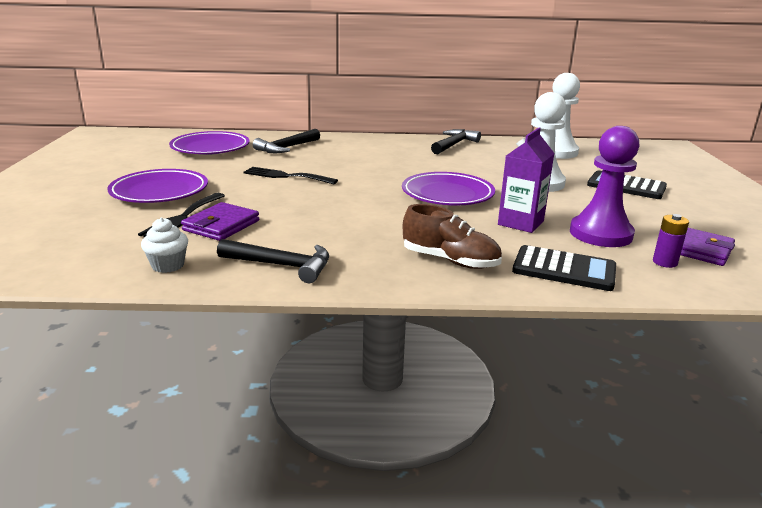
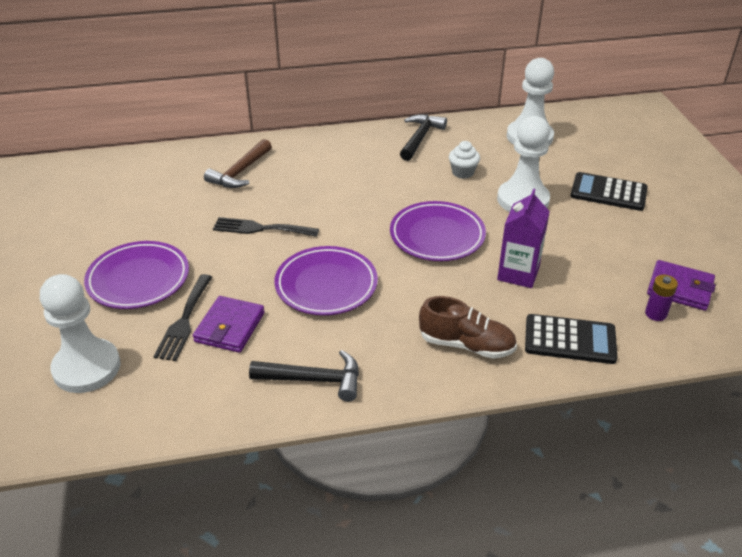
camera: 10 degrees left, 15 degrees up
(73, 234) = (87, 368): none -> white pawn
(168, 265) = (206, 399): white cupcake -> white cupcake (463, 172)
(210, 148) = (154, 185): purple plate -> purple plate (326, 285)
(286, 148) = (240, 172): black hammer -> brown hammer
(600, 234) = (594, 279): purple pawn -> none

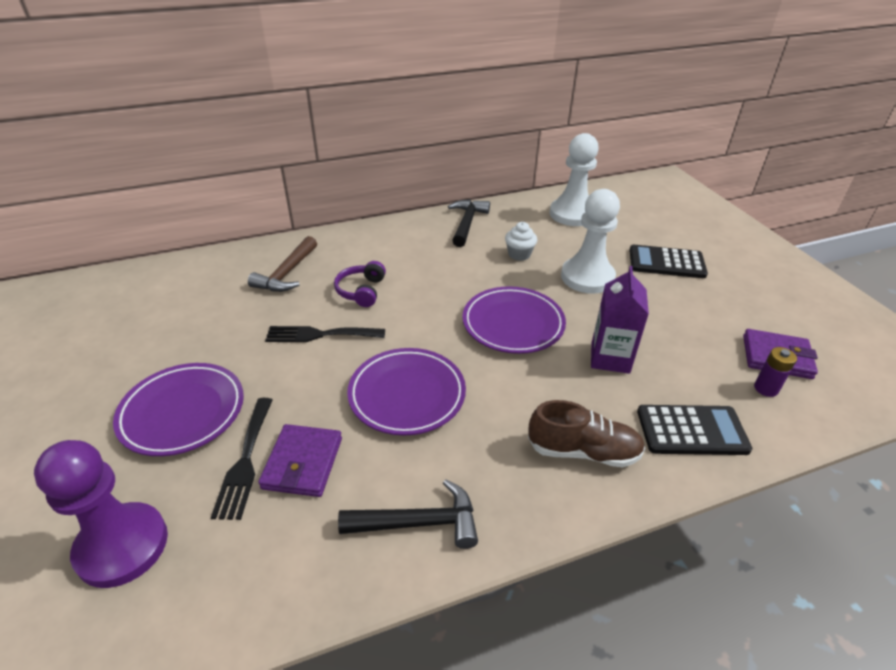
camera: 10 degrees left, 0 degrees up
(87, 368) = (122, 546): white pawn -> purple pawn
(304, 194) = (361, 291): none -> purple headphones

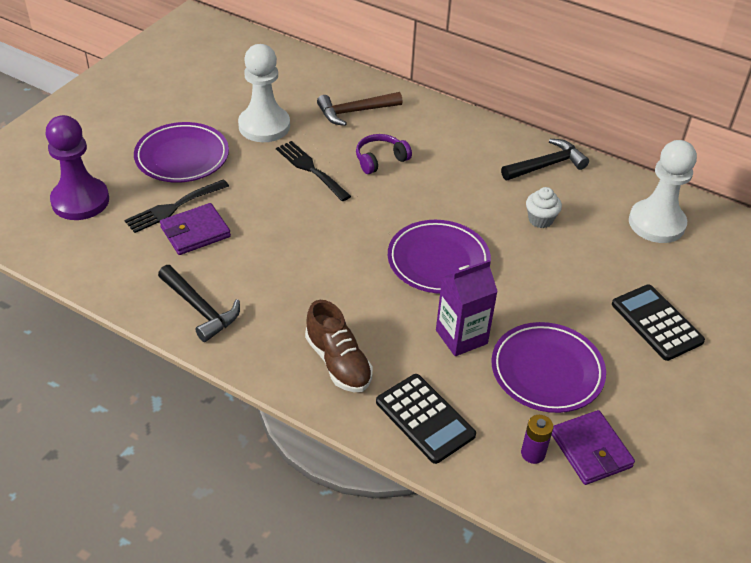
camera: 50 degrees right, 5 degrees up
(407, 395) = (299, 245): purple plate -> purple plate (547, 371)
(587, 277) = (560, 277): white pawn -> white pawn (264, 126)

